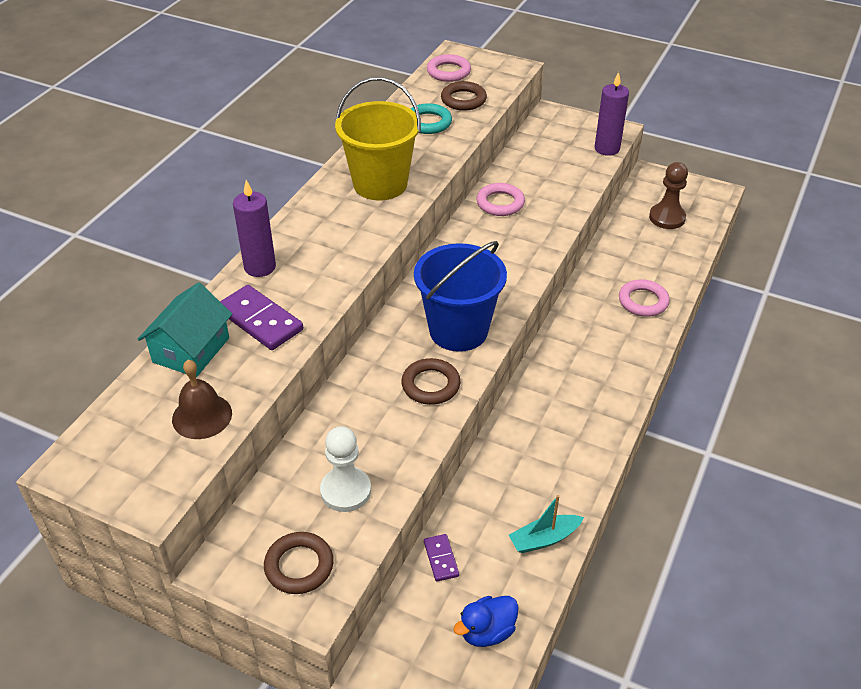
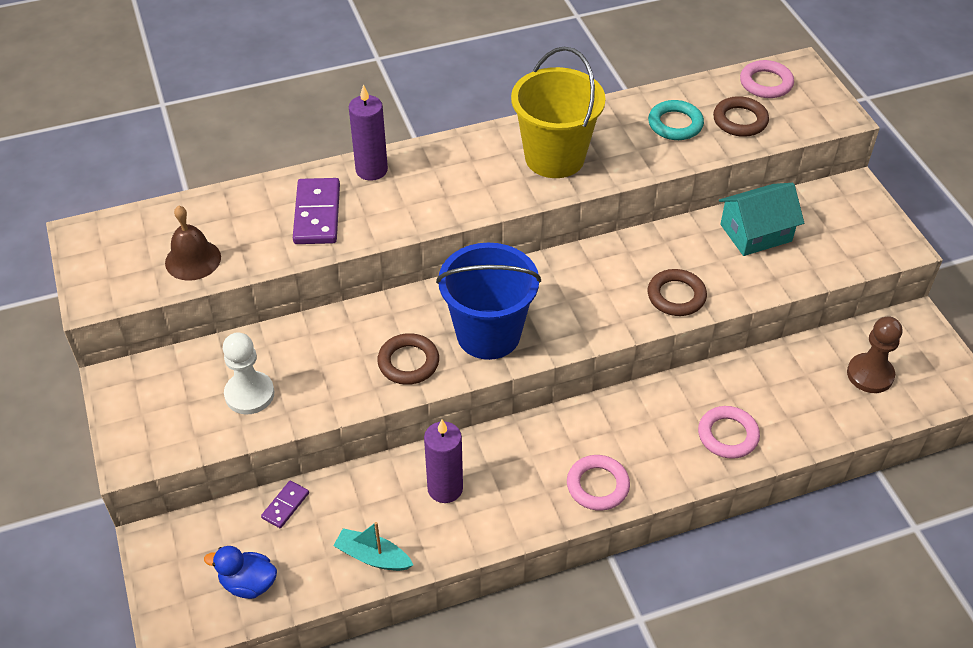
camera: 45 degrees right, 5 degrees up
(191, 350) = (246, 204): turquoise house -> turquoise house (755, 233)
(299, 566) = (157, 421): brown ring -> brown ring (676, 296)
(500, 203) = (678, 246): pink ring -> pink ring (597, 485)
(607, 148) = (861, 260): purple candle -> purple candle (445, 488)

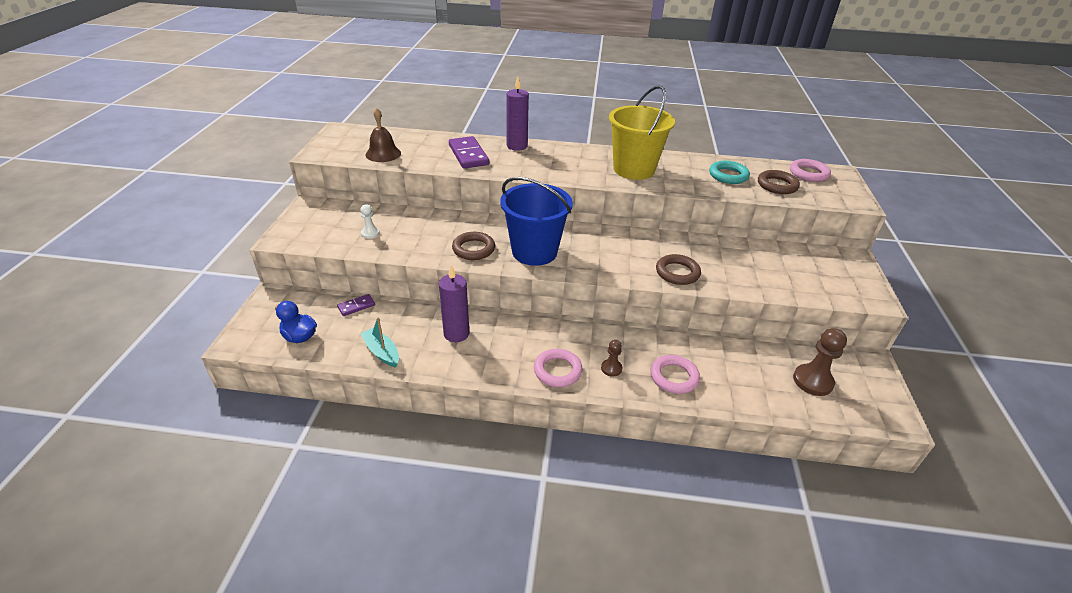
camera: 25 degrees right, 10 degrees down
(249, 394) = (370, 233): white pawn -> white pawn, size x0.56
(317, 214) = (468, 155): purple domino -> purple domino turned 45 degrees counterclockwise
(655, 455) = (611, 368): none -> brown pawn
(755, 233) = (759, 258): turquoise house -> none

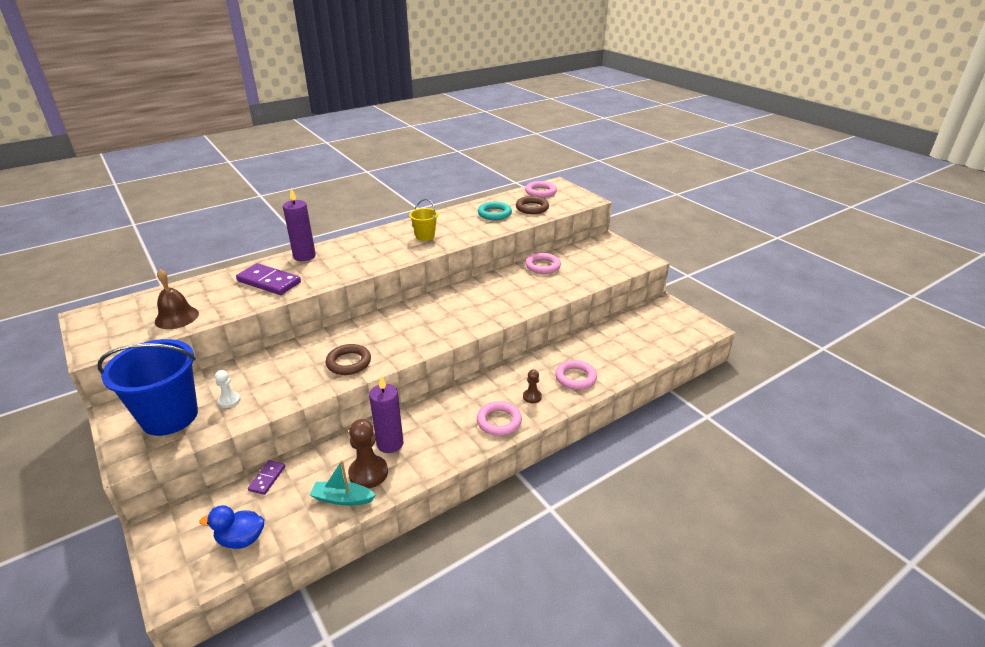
camera: 40 degrees left, 5 degrees down
(534, 252) = (402, 339): blue bucket -> blue bucket (170, 417)
(634, 169) = (425, 236): yellow bucket -> yellow bucket, size x0.49
(677, 273) = (520, 301): brown ring -> none
(742, 251) = (543, 266): none -> pink ring
(812, 381) = (649, 332): brown pawn -> brown pawn (368, 473)

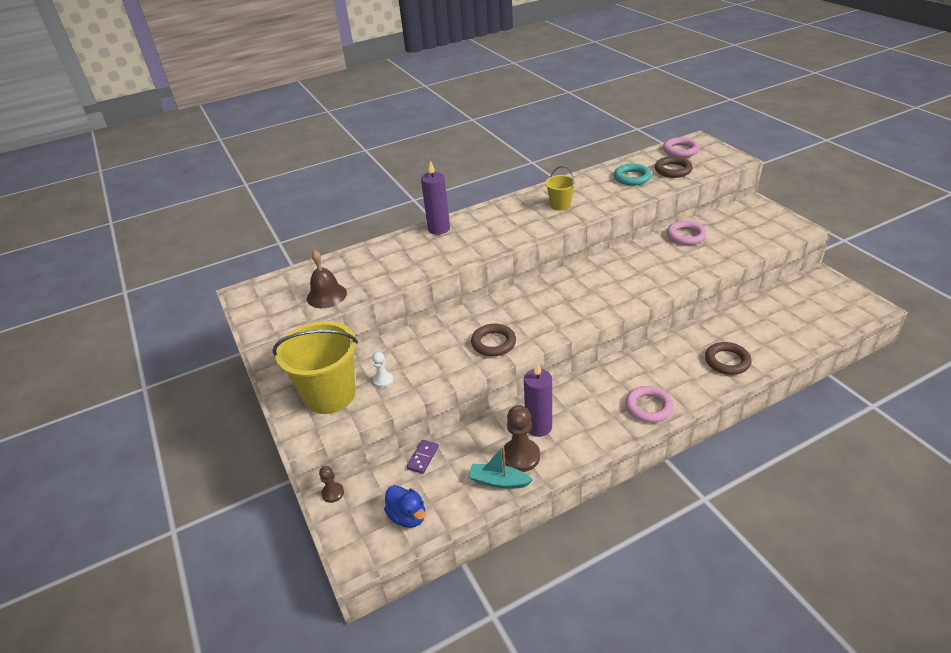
camera: 10 degrees right, 5 degrees up
(170, 417) = (330, 395): blue bucket -> yellow bucket
(241, 539) = (408, 516): blue duck -> blue duck turned 135 degrees counterclockwise
(269, 282) = (408, 257): purple domino -> none
(532, 397) = (681, 381): brown pawn -> brown pawn (333, 493)
(575, 378) = (727, 361): pink ring -> brown ring

